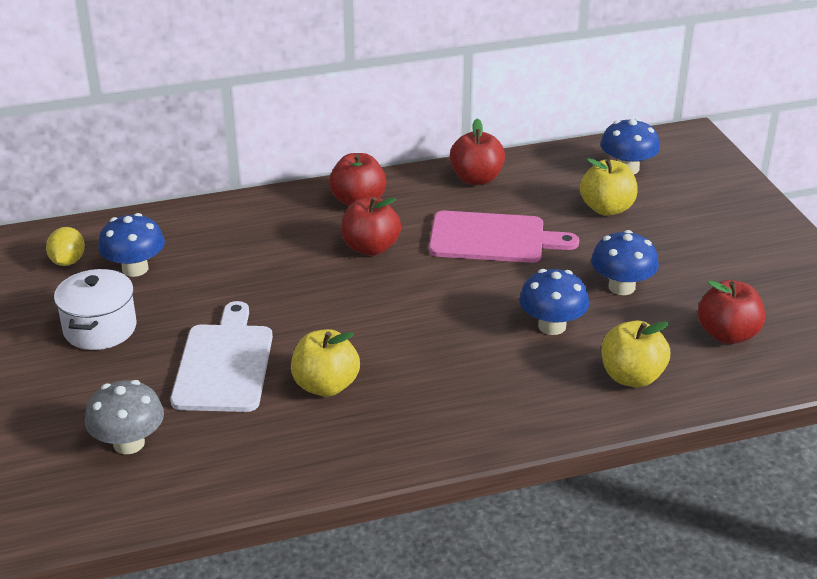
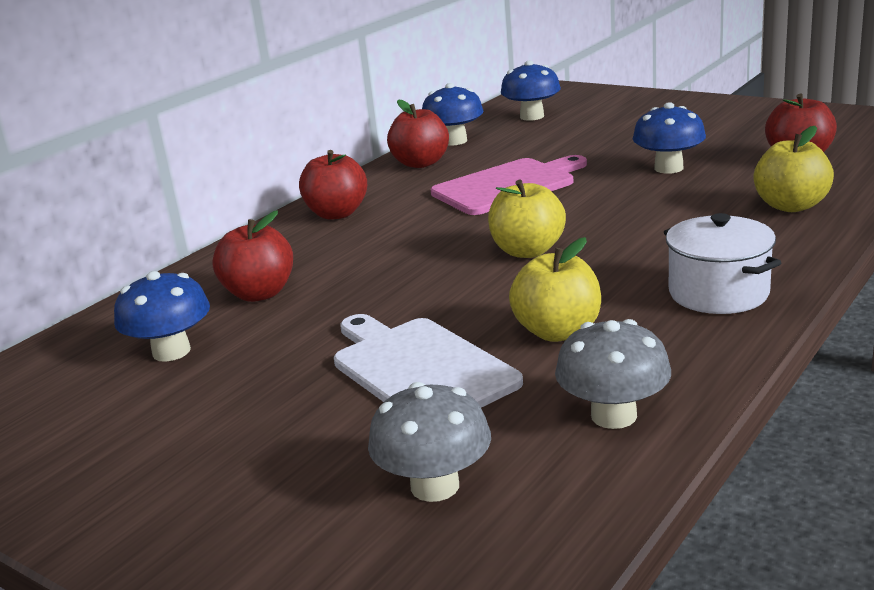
camera: 35 degrees left, 10 degrees down
(68, 261) = (68, 383): yellow lemon -> none
(100, 328) = (213, 414): white pot -> white pot (718, 293)
(262, 461) = (613, 416): none -> grey mushroom
(370, 248) = (409, 233): red apple -> red apple (259, 293)
(552, 326) = (667, 208): blue mushroom -> blue mushroom (454, 141)
(607, 208) = (562, 138): yellow apple -> yellow apple (527, 251)

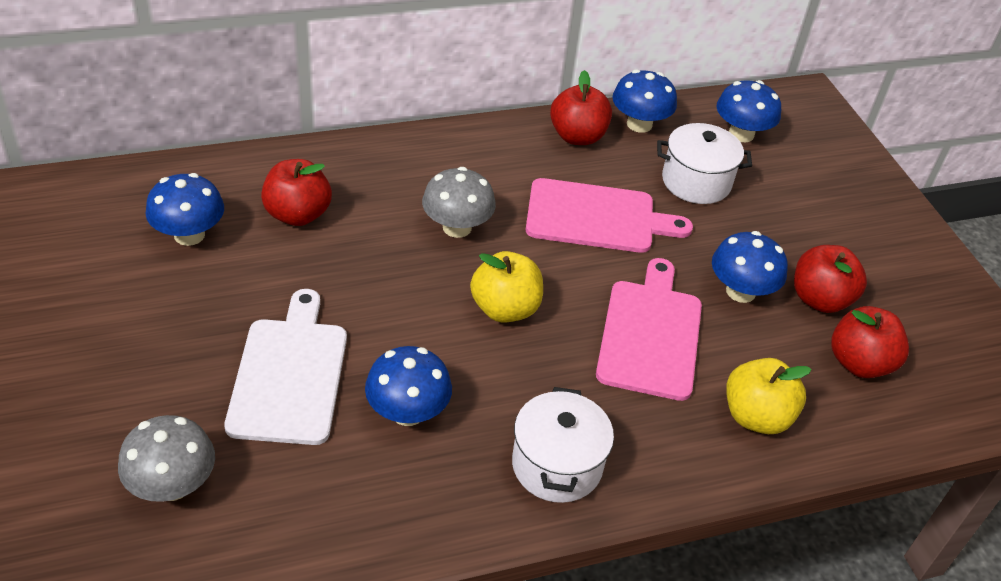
camera: 30 degrees right, 20 degrees up
(337, 214) = (446, 158): red apple -> red apple (820, 299)
(544, 144) = (696, 182): none -> white pot
(558, 332) = (407, 412): yellow apple -> blue mushroom
(613, 416) = (331, 518): grey mushroom -> grey mushroom (457, 227)
(651, 211) = (650, 334): none -> pink cutting board

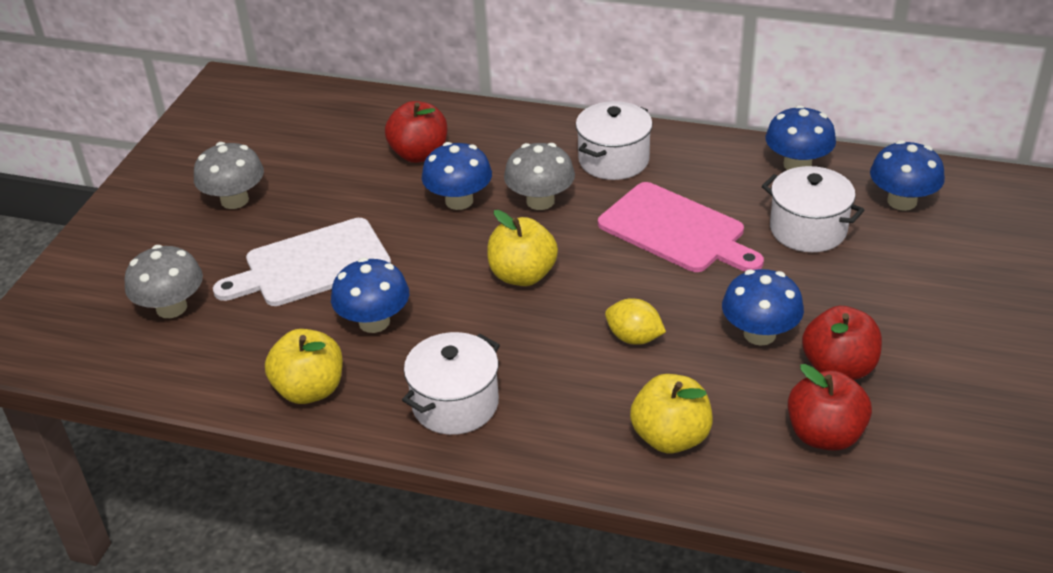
camera: 40 degrees right, 5 degrees down
(137, 331) = (234, 200): none -> grey mushroom
(189, 235) = (327, 145): blue mushroom -> blue mushroom (459, 201)
(289, 374) = (311, 265): white cutting board -> white cutting board turned 150 degrees counterclockwise
(407, 513) = (310, 390): none -> yellow apple
(487, 165) = (613, 160): none -> white pot
(577, 136) = (723, 159): red apple -> none
(650, 334) = (634, 338): pink cutting board -> yellow lemon

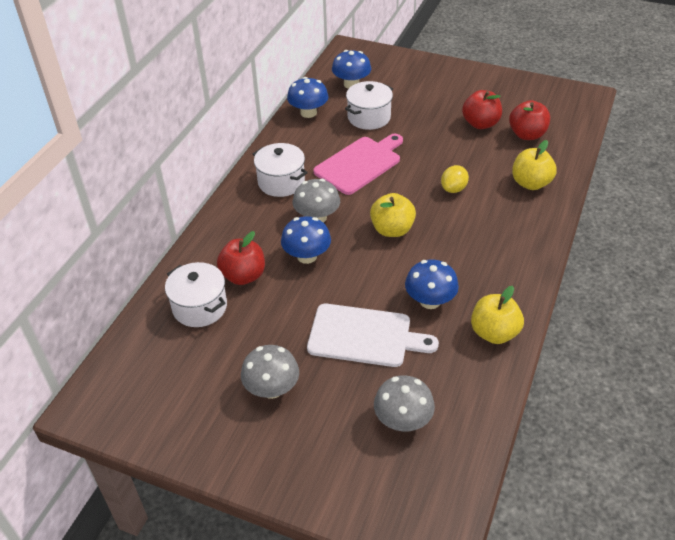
camera: 85 degrees left, 5 degrees up
(311, 265) = (364, 336): white cutting board -> white cutting board turned 60 degrees counterclockwise
(455, 404) = (506, 264): white pot -> white pot (200, 307)
(759, 334) = (453, 145): blue mushroom -> none

